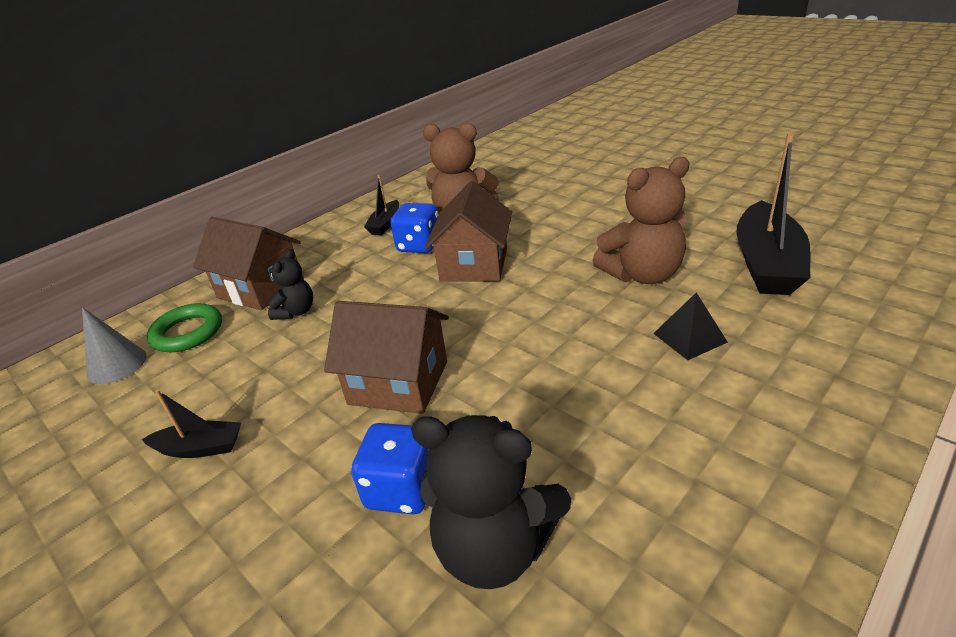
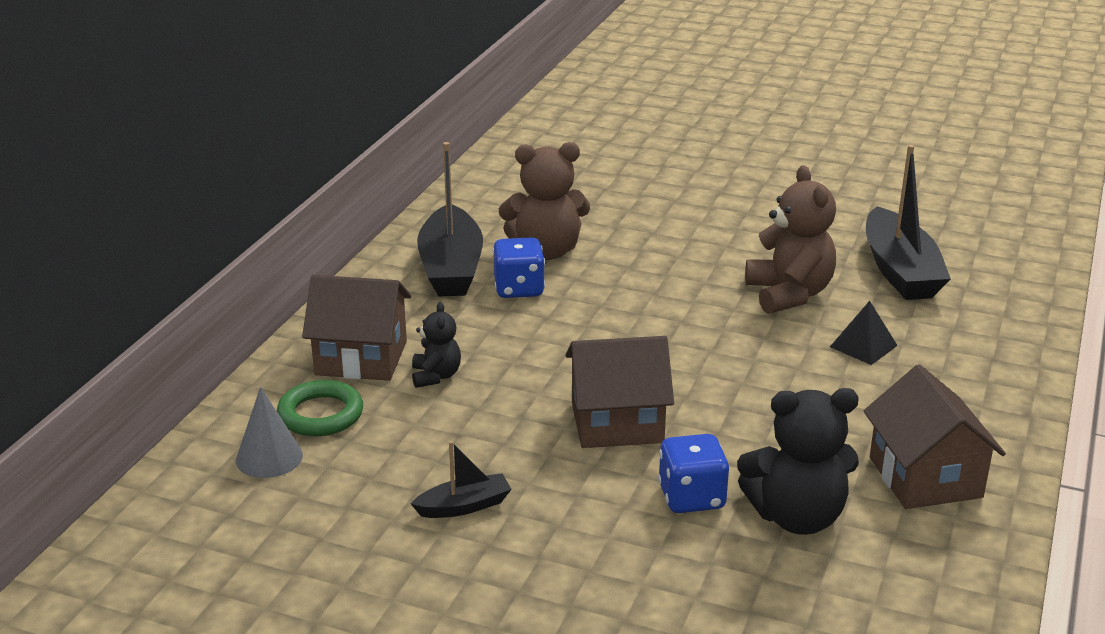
camera: 25 degrees left, 5 degrees down
(385, 224) = (451, 268): black boat -> black boat, size x2.01
(474, 265) = (603, 303): brown house -> brown house (925, 477)
(642, 275) = (789, 294): brown teddy bear -> brown teddy bear turned 60 degrees counterclockwise

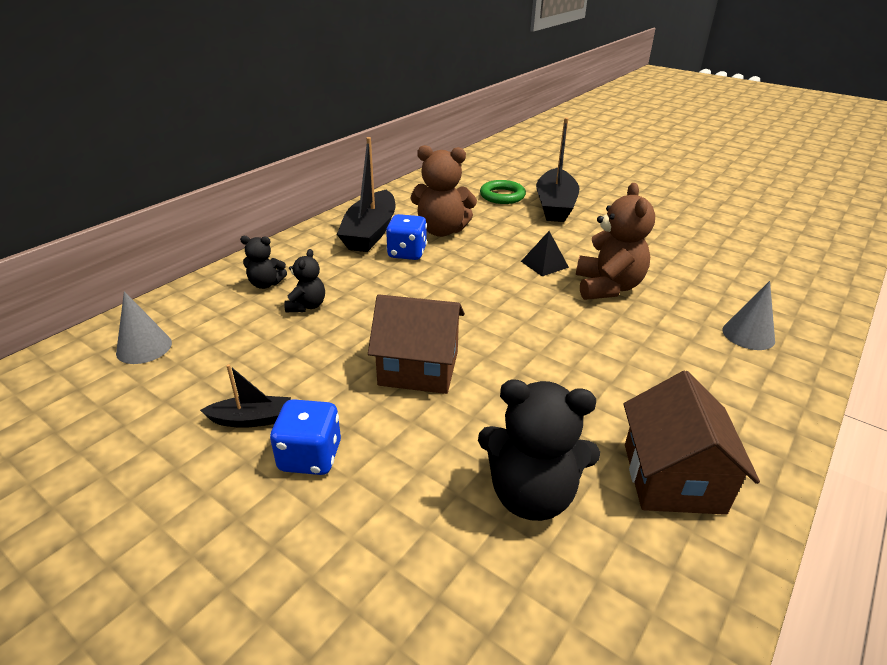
camera: 15 degrees right, 5 degrees up
(320, 414) = (206, 321): green ring -> green ring (502, 196)
(361, 358) = (266, 284): brown house -> black teddy bear
(691, 498) = (444, 452): blue dice -> blue dice (310, 457)
(863, 346) = (654, 338): black pyramid -> black pyramid (544, 264)
(900, 271) = (705, 282): black boat -> black boat (555, 205)
(962, 325) = (748, 335): none -> grey cone

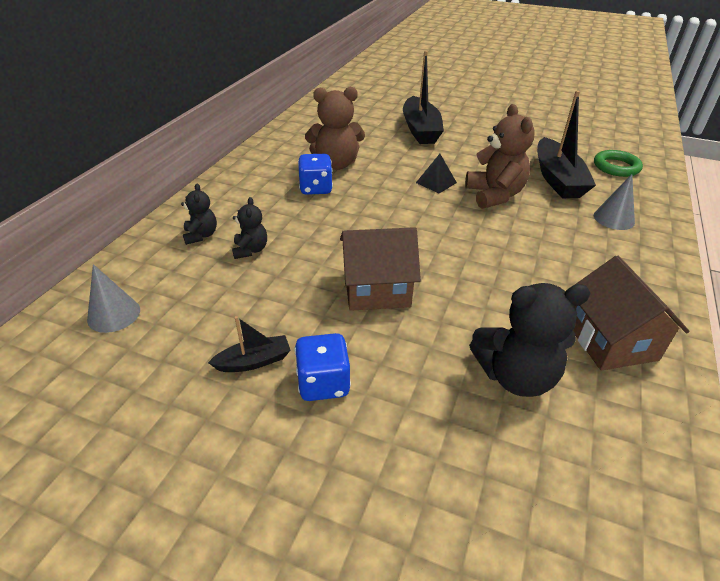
camera: 15 degrees left, 5 degrees up
(266, 284) = (201, 235): black teddy bear -> black teddy bear turned 90 degrees counterclockwise
(370, 232) = (273, 173): black boat -> black boat (557, 179)
(502, 196) = (372, 126): green ring -> green ring (616, 167)

